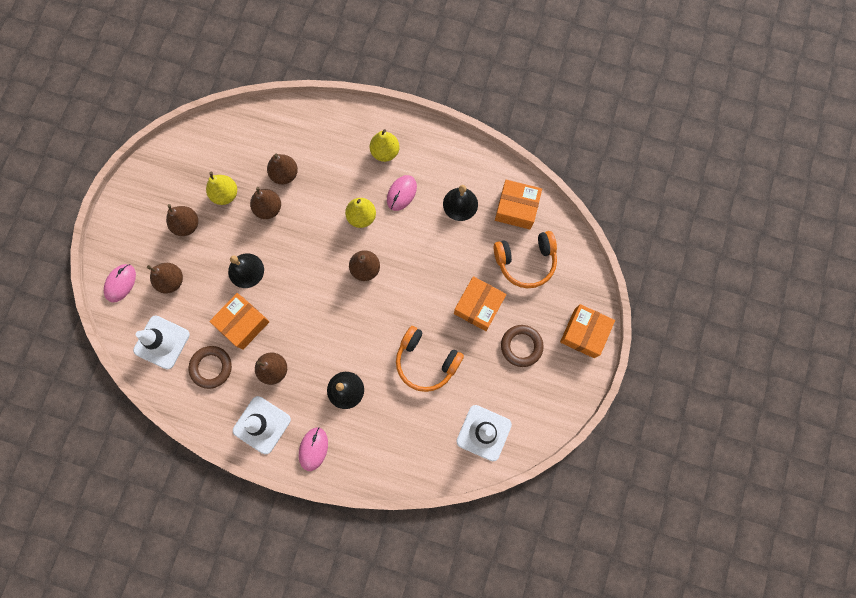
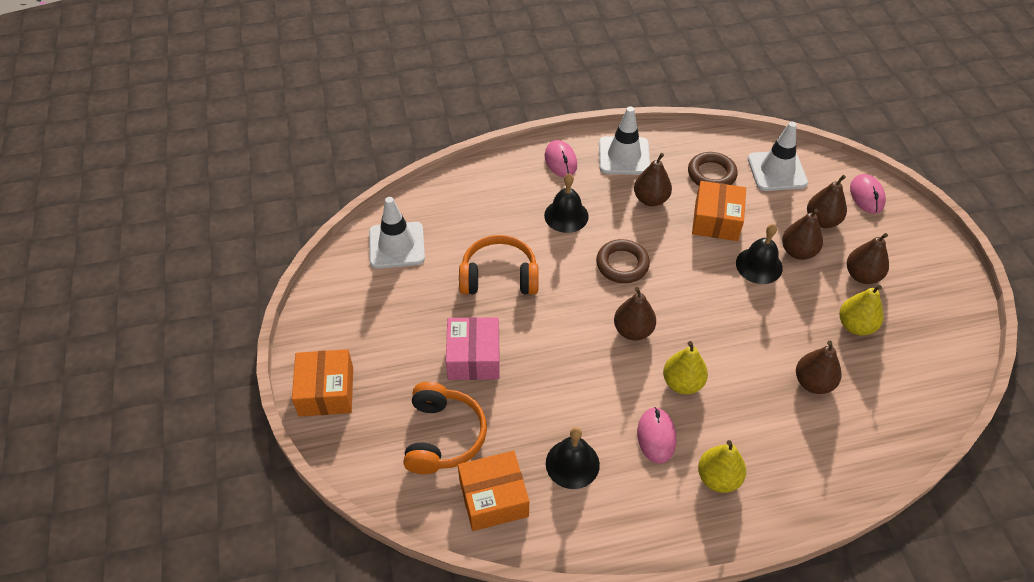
camera: 150 degrees right, 25 degrees down
(268, 208) = (795, 336): brown pear -> brown pear (798, 251)
(478, 306) = (473, 357): orange box -> pink box
(521, 346) = (398, 341): brown ring -> brown ring (622, 264)
(525, 261) = (443, 436): orange headphones -> orange headphones turned 135 degrees clockwise

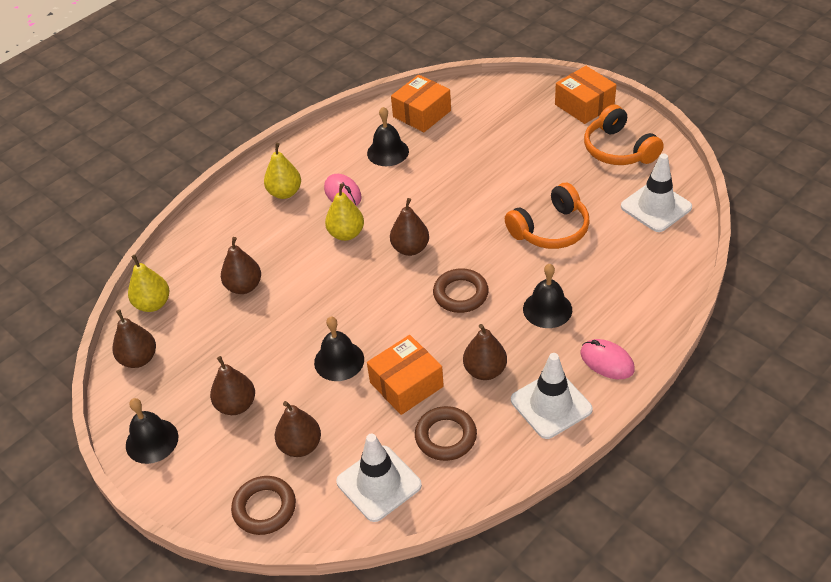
camera: 150 degrees right, 5 degrees down
(443, 436) = (483, 123): orange headphones -> orange headphones (618, 149)
(473, 357) = (511, 170): pink box -> none
(716, 220) = (406, 384): orange box -> orange box turned 75 degrees clockwise
(798, 251) = (309, 396): brown pear -> brown pear (139, 359)
(855, 326) = (225, 352): yellow pear -> yellow pear (153, 304)
(866, 196) = (264, 508): pink mouse -> brown ring
(944, 284) = (152, 441): none -> black bell

